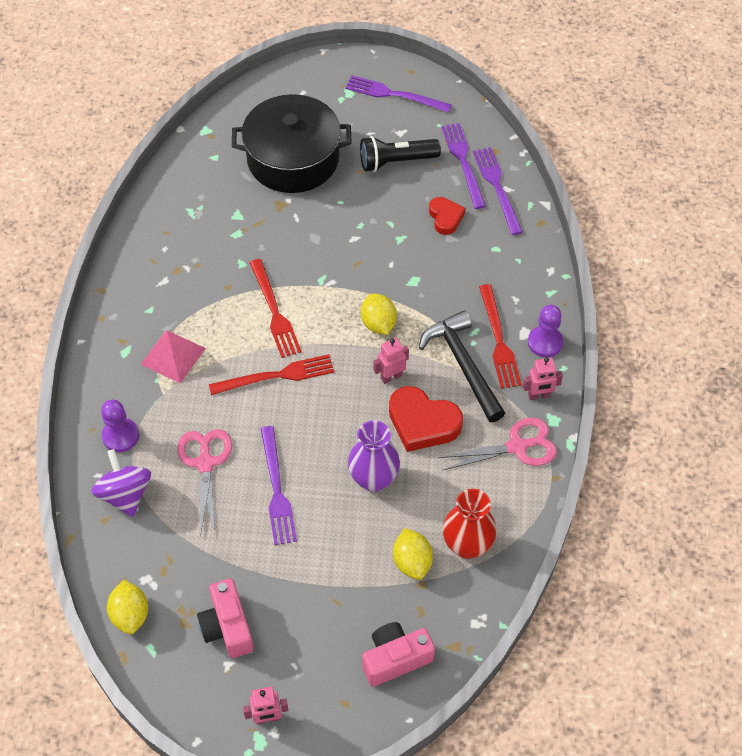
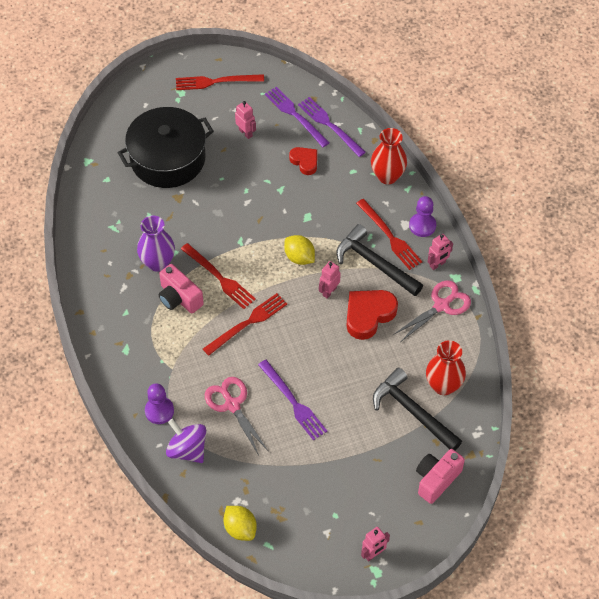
camera: 25 degrees left, 0 degrees up
(173, 356) = (163, 339): pink pyramid -> none
(227, 627) = (312, 508): pink camera -> pink camera (179, 298)
(373, 479) = (356, 367): purple vase -> purple vase (158, 263)
(394, 94) = (216, 82): purple fork -> red fork
(396, 161) = (246, 133): black flashlight -> pink robot
(412, 562) = (413, 412): yellow lemon -> black hammer
(422, 423) = (368, 315): red heart -> red heart turned 135 degrees clockwise
(534, 269) = (387, 176): none -> red vase

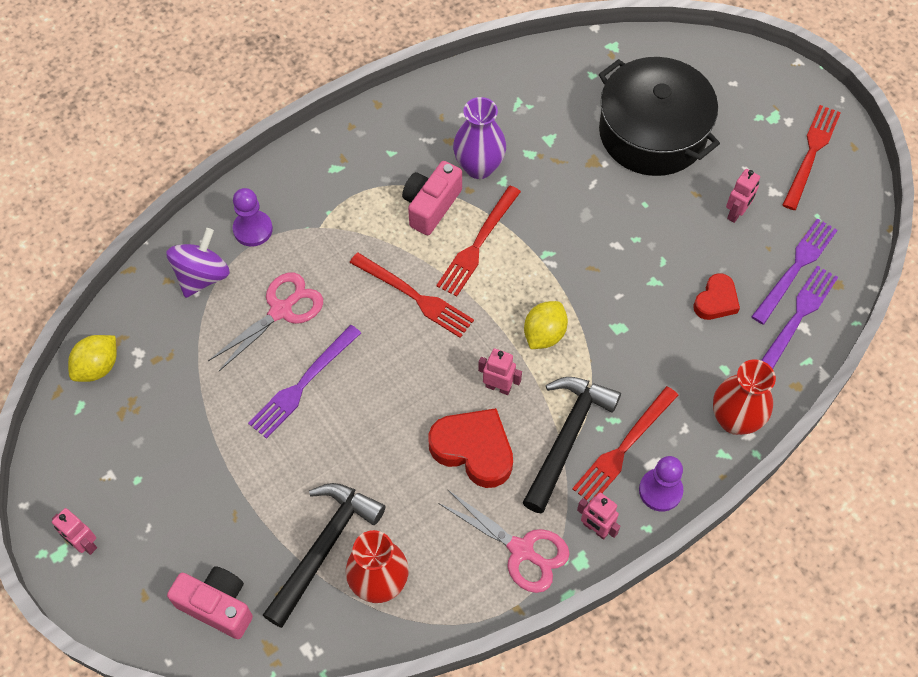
camera: 75 degrees right, 5 degrees up
(216, 82) = (811, 154): red fork -> red fork turned 45 degrees clockwise

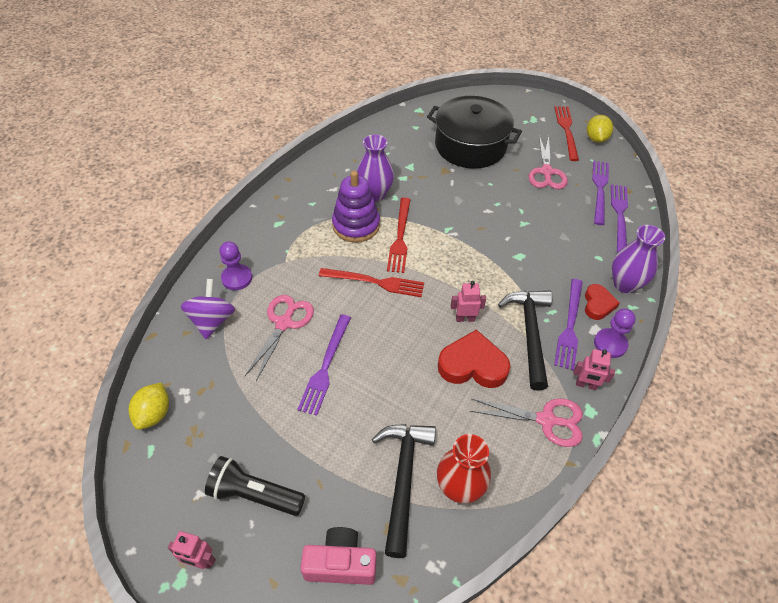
camera: 25 degrees left, 10 degrees down
(164, 498) = (254, 494): none -> black flashlight
(431, 206) = (356, 225): pink camera -> purple stacking toy
(544, 334) = (475, 276): yellow lemon -> yellow lemon (596, 139)
(623, 447) = (569, 326): red fork -> purple fork
(716, 301) = (567, 221): red heart -> red heart (598, 304)
(735, 420) = (625, 284): red vase -> purple vase
(736, 213) = (546, 172): pink robot -> pink scissors

